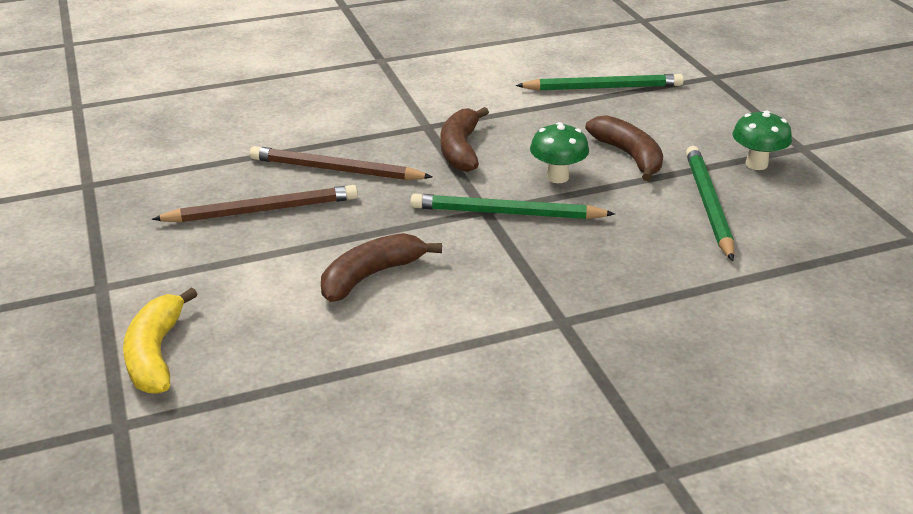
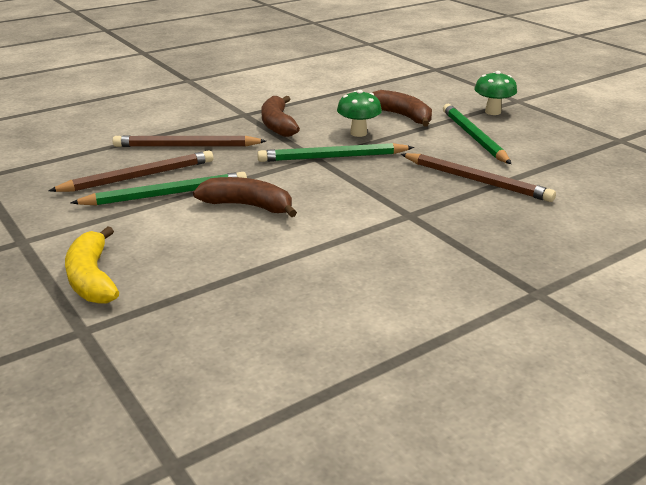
camera: 15 degrees left, 5 degrees down
(371, 276) = (248, 206): brown banana -> brown banana turned 75 degrees clockwise
(603, 88) = (362, 81): green pencil -> green pencil (165, 194)
(675, 279) = (476, 180): none -> brown pencil

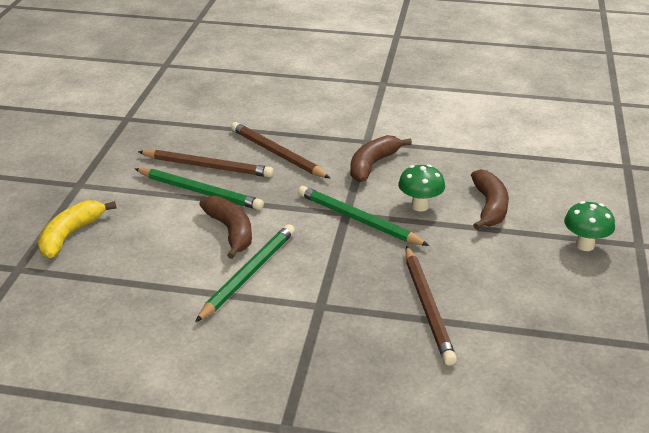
camera: 45 degrees right, 5 degrees up
(474, 137) = (511, 263): green pencil -> green pencil (248, 274)

